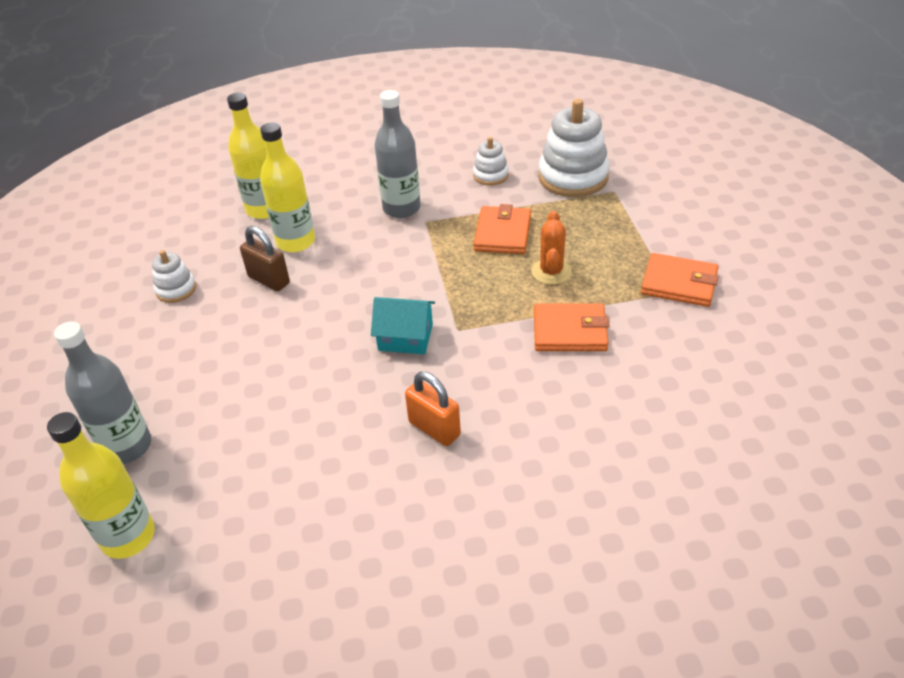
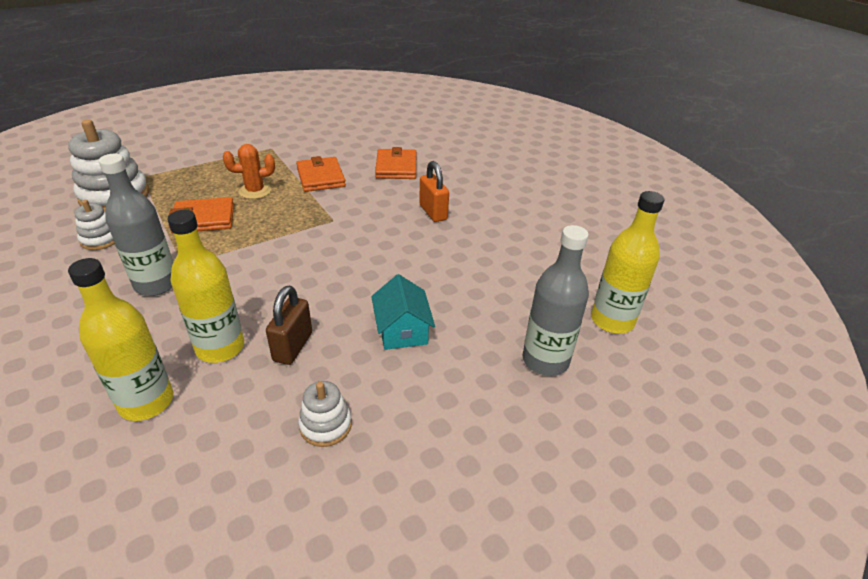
camera: 115 degrees left, 5 degrees down
(405, 337) = (350, 242): turquoise house -> turquoise house (402, 330)
(434, 429) = (433, 212): orange padlock -> orange padlock turned 45 degrees counterclockwise
(679, 283) = (261, 146): orange wallet -> orange wallet (396, 167)

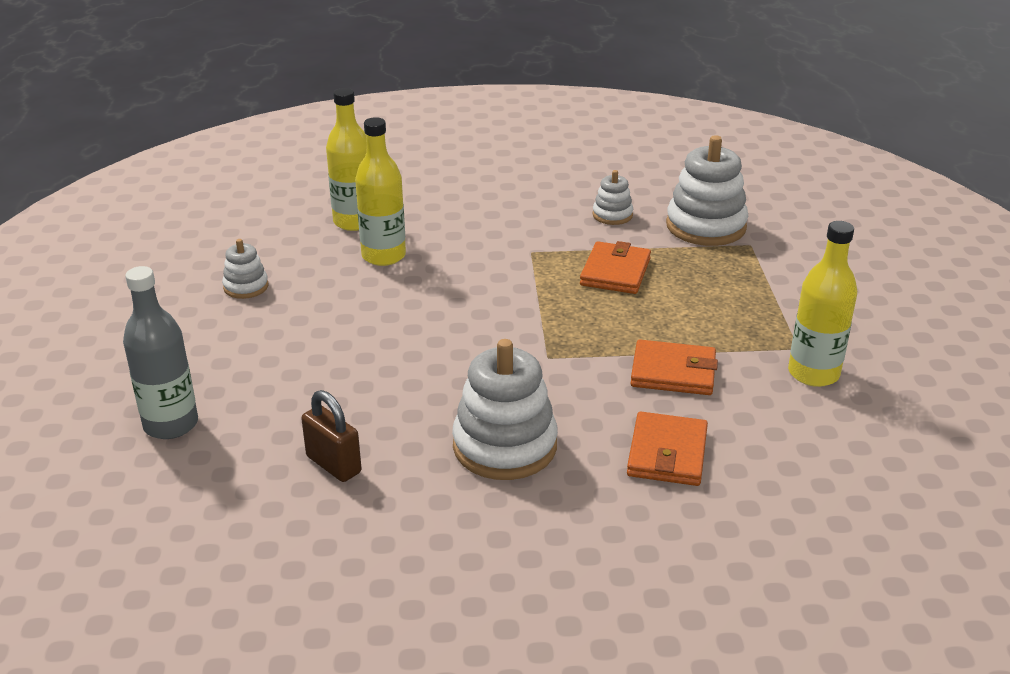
camera: 120 degrees right, 5 degrees down
(156, 284) = (506, 236): grey bottle -> none
(255, 191) = (663, 314): orange cactus -> none
(293, 347) = (348, 289): brown padlock -> brown padlock (333, 464)
(396, 167) = (667, 453): orange wallet -> orange wallet turned 75 degrees clockwise
(402, 330) = (306, 351): turquoise house -> none
(433, 212) = (505, 446): orange padlock -> white stacking toy
(612, 321) = (159, 505): yellow bottle -> yellow bottle (813, 373)

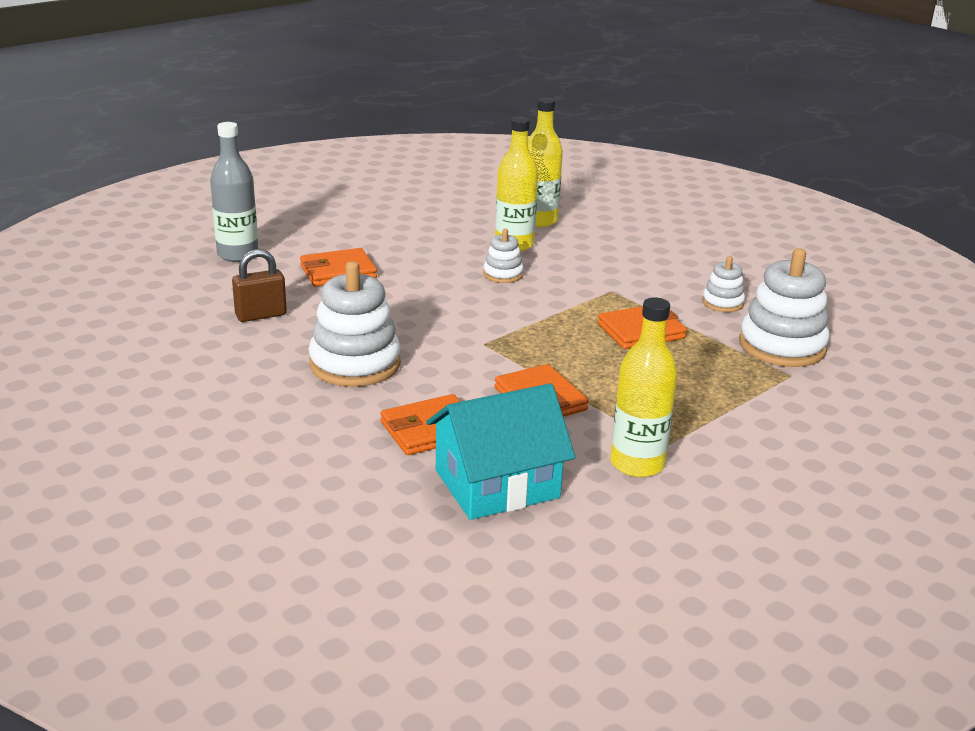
camera: 50 degrees right, 5 degrees down
(246, 287) = (407, 219): white stacking toy -> white stacking toy (503, 274)
(302, 376) = (338, 272): none -> orange wallet
(333, 464) = (261, 315): brown padlock -> brown padlock turned 60 degrees clockwise
(785, 456) = (497, 484): none -> turquoise house

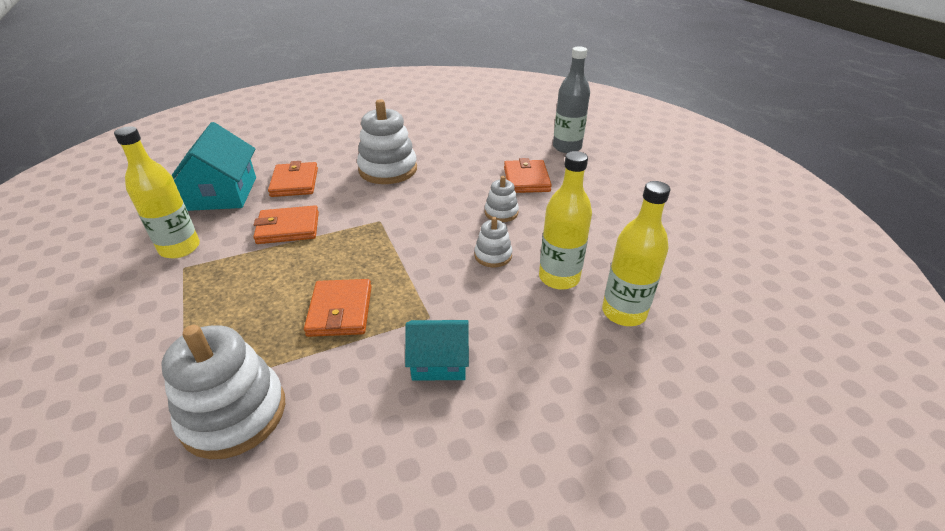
camera: 110 degrees right, 10 degrees up
(261, 315) = (470, 148): brown padlock -> none
(654, 279) = (439, 361): none -> turquoise house
(722, 303) = (354, 403): white stacking toy -> white stacking toy (501, 212)

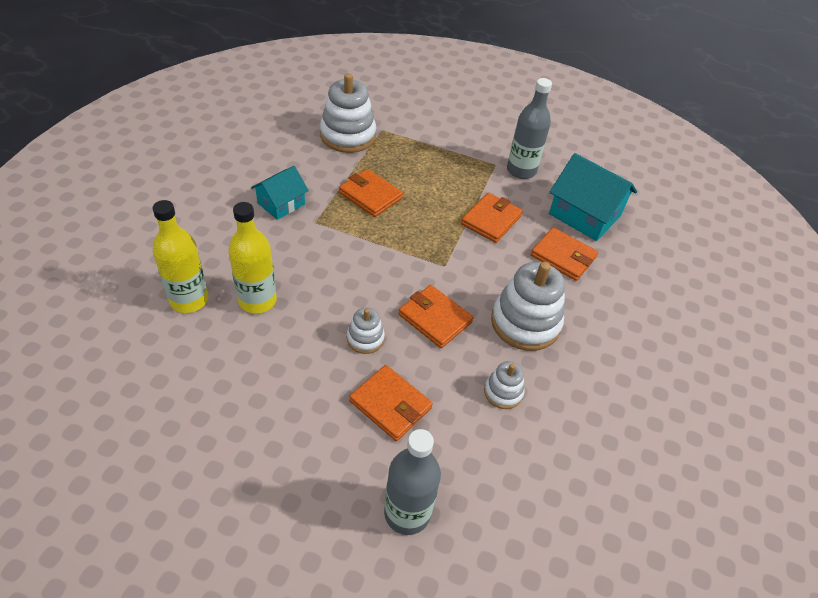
camera: 130 degrees right, 10 degrees up
(180, 248) = (521, 170): yellow bottle -> grey bottle
(439, 198) = (435, 318): none -> orange wallet
(493, 255) = (325, 289): white stacking toy -> white stacking toy (503, 392)

